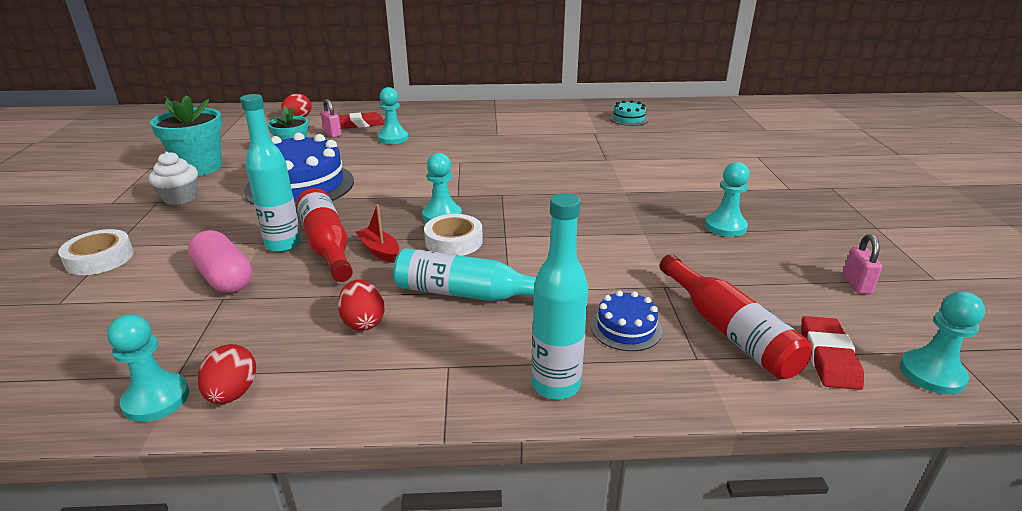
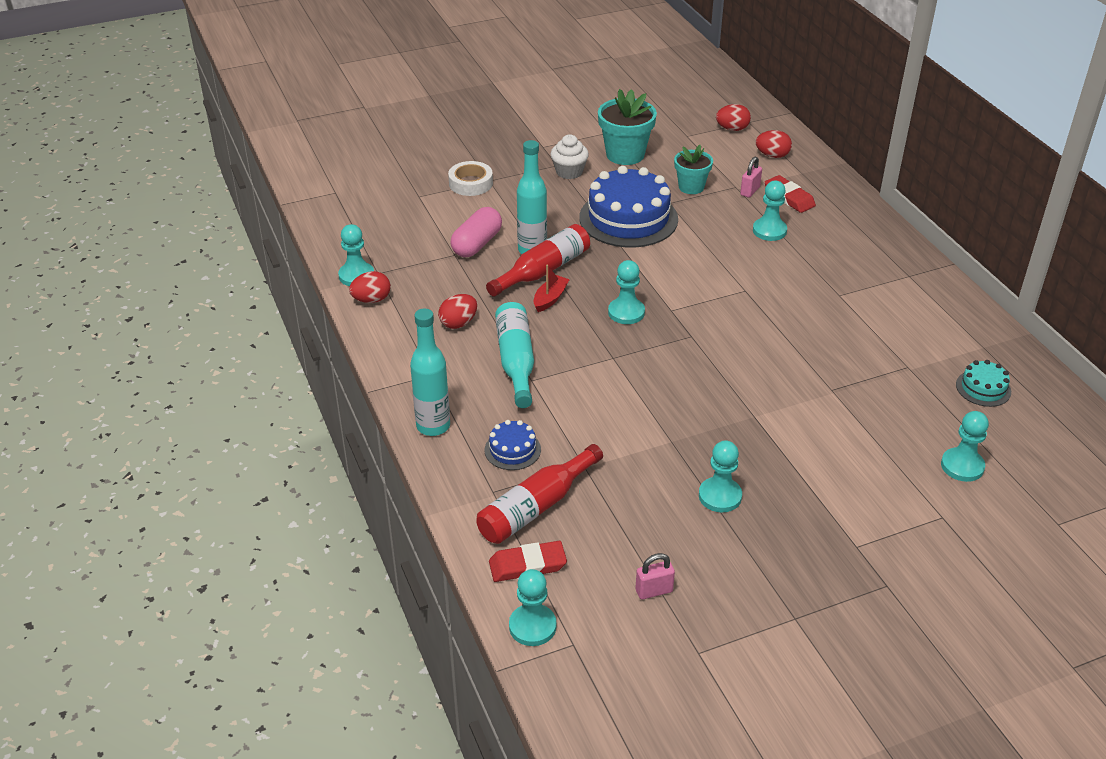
camera: 70 degrees right, 10 degrees up
(239, 122) = (732, 129): none -> red egg
(453, 241) = (587, 331): white tape -> none
(706, 140) = (962, 466): none -> turquoise pawn

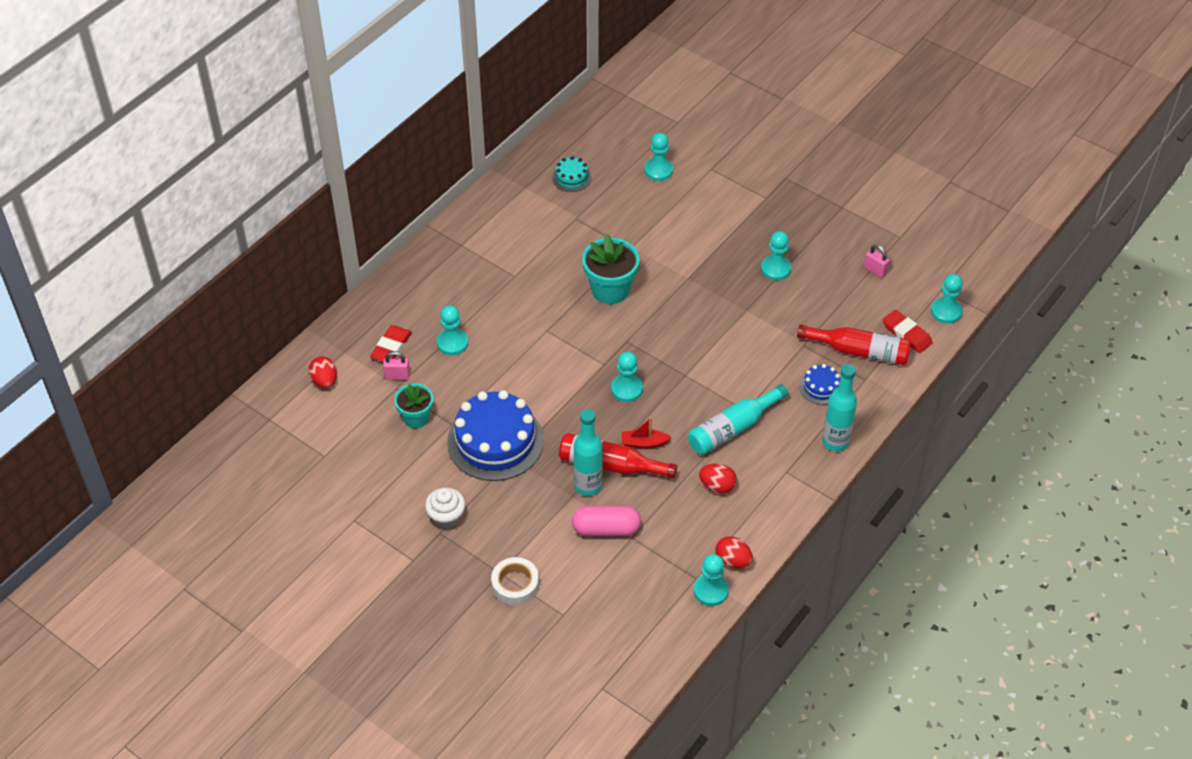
camera: 120 degrees left, 10 degrees up
(625, 154) = (388, 488): turquoise flower pot -> turquoise flower pot (610, 290)
(732, 129) = (291, 426): red egg -> none

